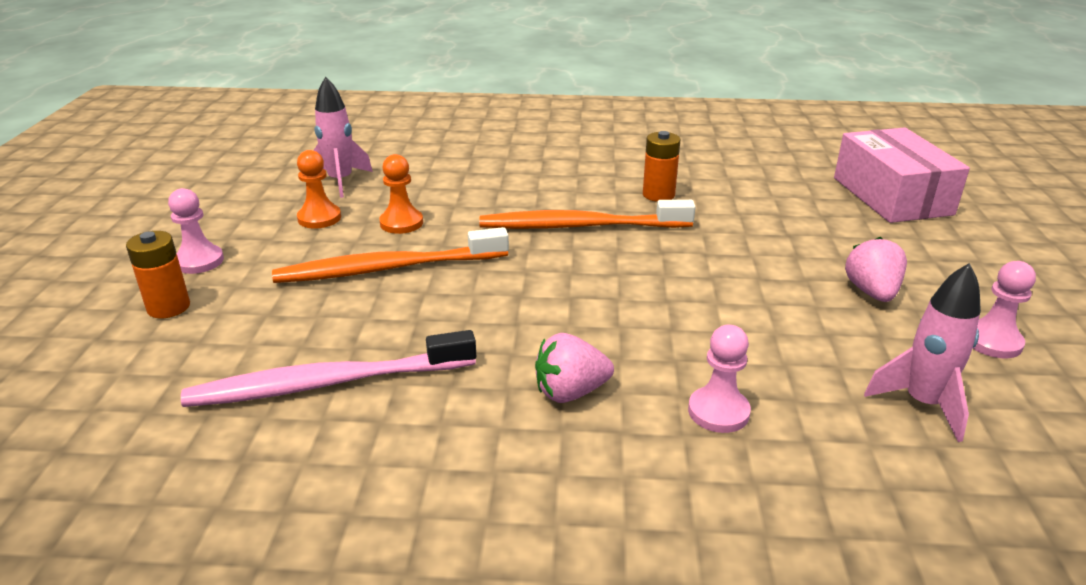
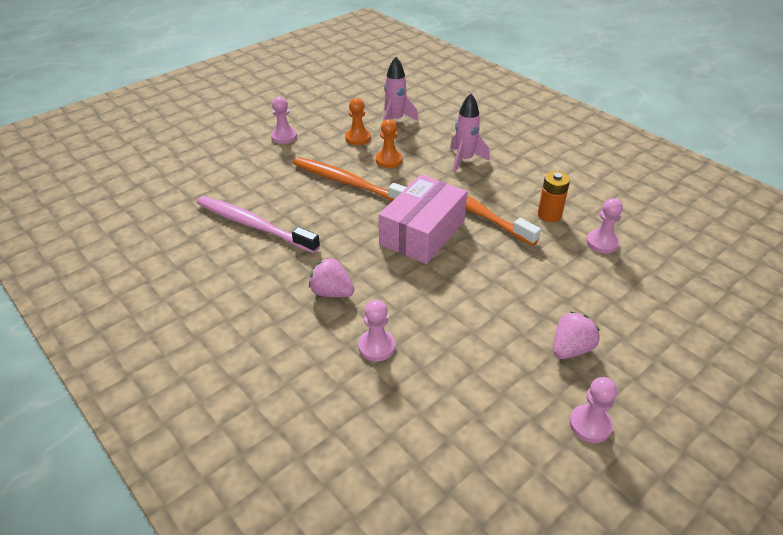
camera: 45 degrees right, 10 degrees up
(168, 307) = (247, 154): orange battery -> none
(740, 195) = (602, 243): none -> pink pawn
(892, 196) = (715, 303): pink box -> pink box (422, 232)
(922, 404) = (480, 419): pink rocket -> pink rocket (464, 160)

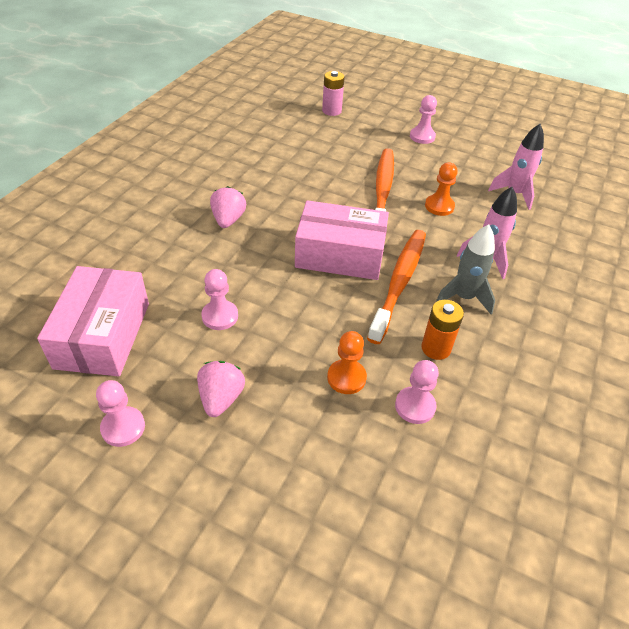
camera: 65 degrees right, 5 degrees up
(194, 175) = (331, 111): none -> pink battery
(254, 225) = (288, 157): pink toothbrush -> none
(358, 138) = (459, 178): orange pawn -> orange pawn (346, 378)
(376, 346) = (175, 261): pink pawn -> pink pawn (220, 316)
(465, 425) = (103, 335): none -> pink box
(502, 184) = (464, 297): none -> grey rocket
(570, 349) = (221, 398): pink strawberry -> pink strawberry turned 105 degrees counterclockwise

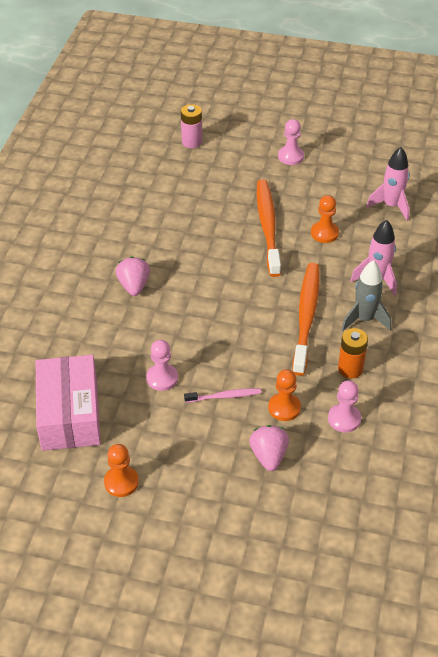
camera: 10 degrees left, 0 degrees up
(123, 427) = (121, 482): pink pawn -> orange pawn
(221, 398) = (189, 444): pink strawberry -> pink strawberry (268, 456)
(281, 350) = (224, 396): none -> pink toothbrush
(340, 255) = (247, 301): pink box -> none

